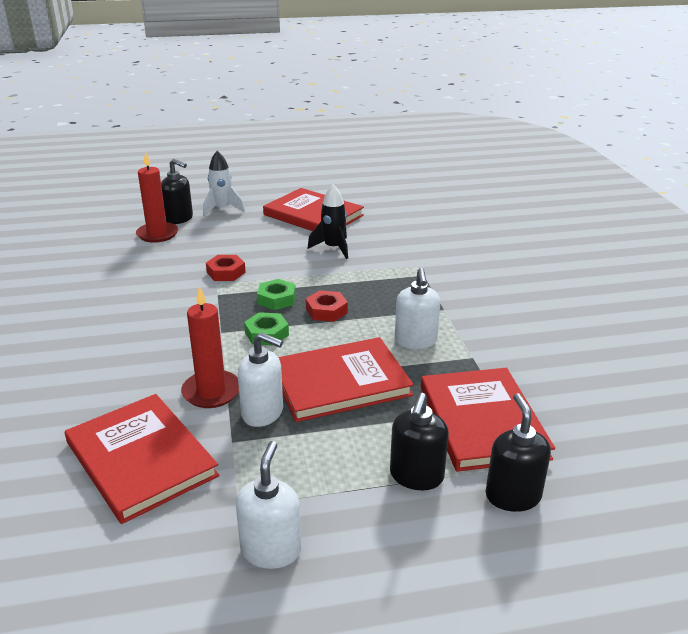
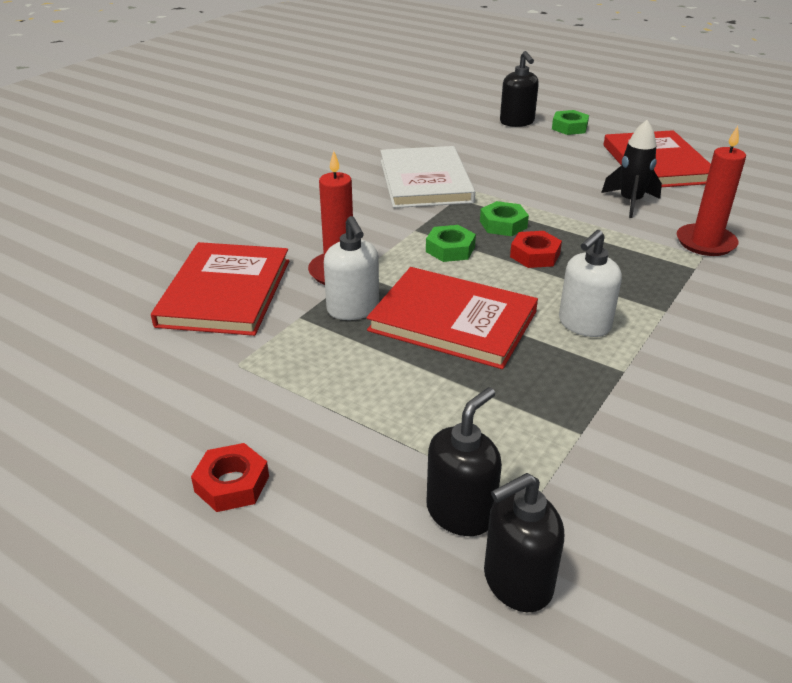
camera: 45 degrees right, 5 degrees up
(157, 234) = (479, 129): red candle -> red candle (705, 243)
(174, 291) = (425, 181): none -> white book
(222, 209) = (569, 127): white rocket -> green nut
(226, 272) = (491, 183): red nut -> red nut (232, 484)
(271, 550) = (211, 409): white soap dispenser -> none
(416, 476) = (399, 435): black soap dispenser -> black soap dispenser (517, 582)
(482, 421) = (537, 432): red book -> none

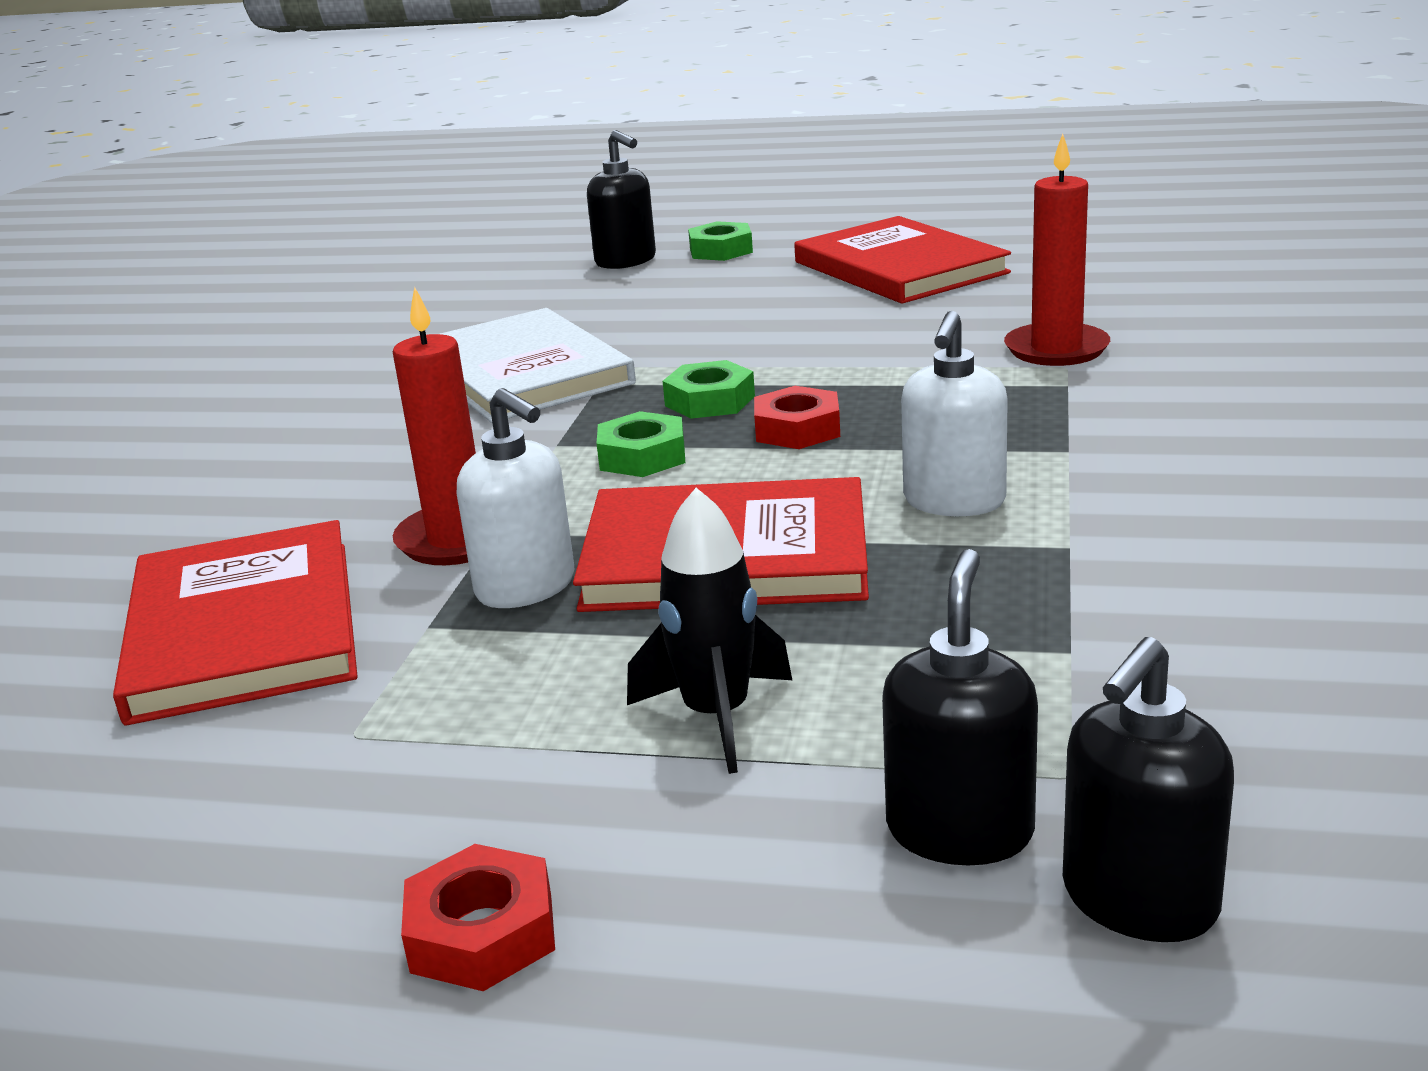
camera: 20 degrees left, 10 degrees down
(630, 202) = (898, 325): black rocket -> black rocket (717, 716)

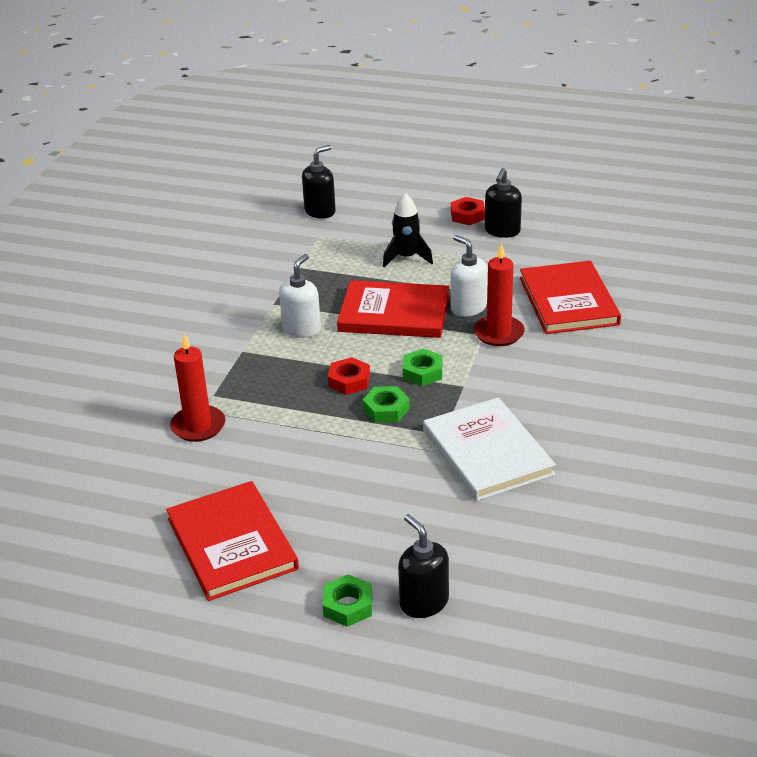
camera: 175 degrees left, 10 degrees up
(960, 831) = (352, 226): black soap dispenser -> black soap dispenser (502, 231)

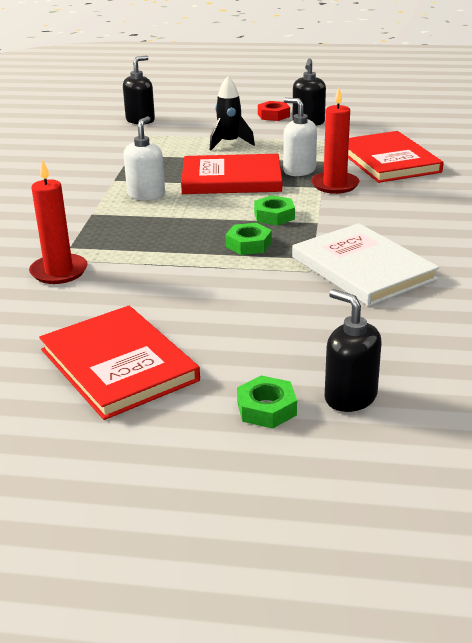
camera: 10 degrees left, 5 degrees down
(349, 381) = (204, 227): red nut -> none

